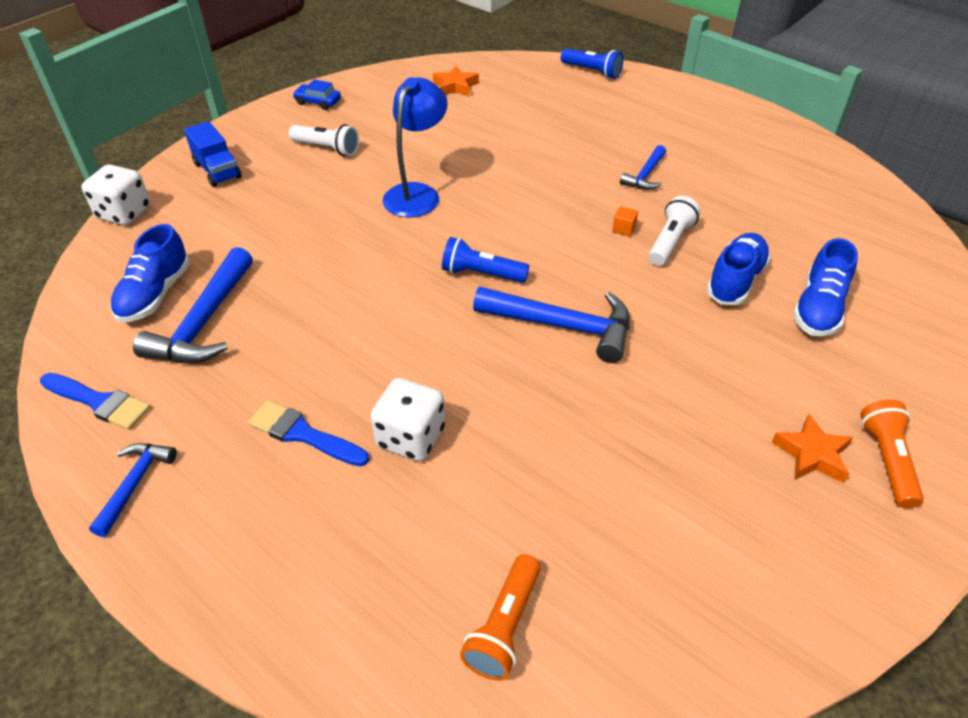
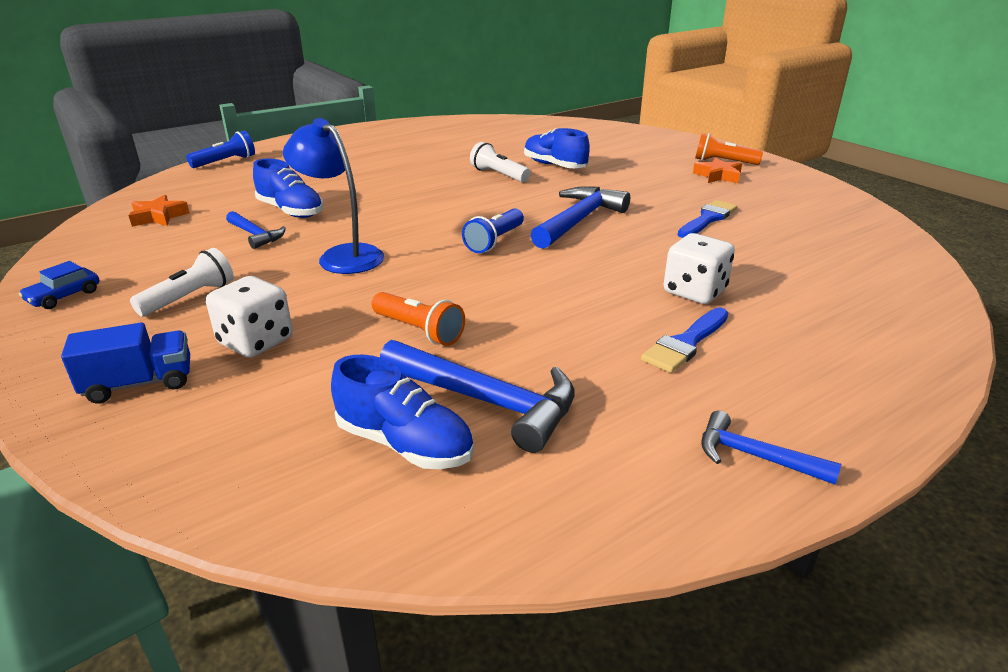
camera: 75 degrees left, 15 degrees down
(99, 402) = (611, 493): blue brush -> blue brush (707, 219)
(124, 213) = (159, 482): white dice -> white dice (256, 342)
(504, 627) = (873, 277): orange flashlight -> orange flashlight (419, 331)
(623, 229) = (472, 185): orange cube -> none
(645, 175) = (408, 169): blue hammer -> blue hammer (255, 235)
(818, 308) = (592, 152): blue shoe -> blue shoe (290, 211)

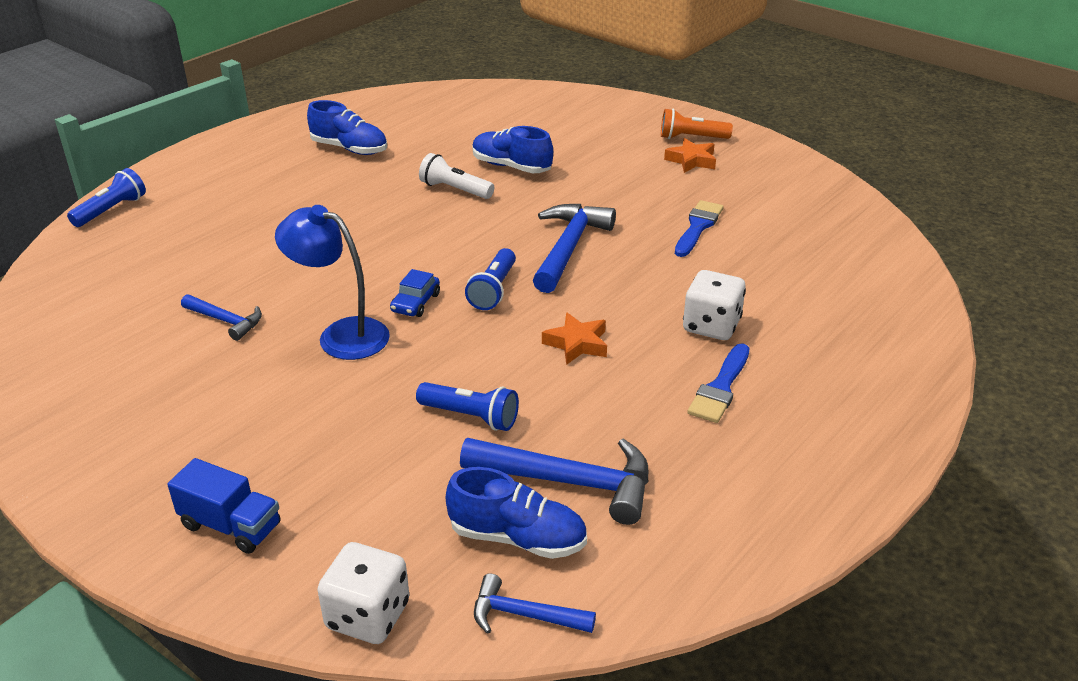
camera: 15 degrees left, 5 degrees up
(64, 296) = (65, 439): blue car -> blue car (415, 303)
(140, 383) = (231, 526): blue truck -> blue truck turned 60 degrees clockwise
(158, 217) = (90, 311): orange star -> orange star (577, 344)
(190, 297) = (210, 417): white flashlight -> none
(256, 342) = (316, 458): white dice -> white dice (368, 616)
(290, 211) = (244, 279): blue shoe -> blue shoe (349, 149)
(419, 331) = (471, 417): orange flashlight -> blue flashlight
(755, 456) = (806, 492): blue hammer -> blue hammer (525, 615)

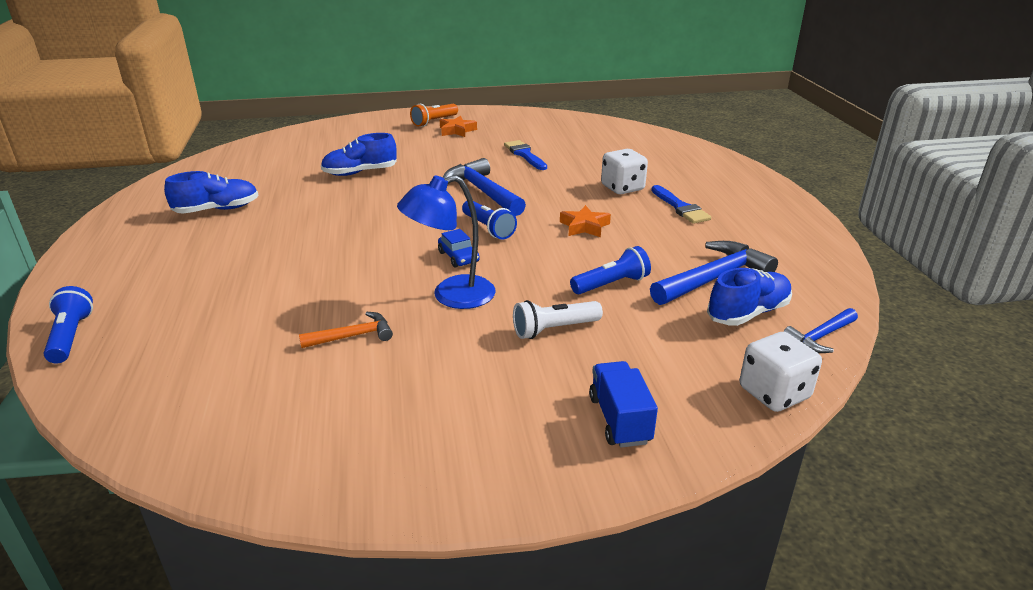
camera: 50 degrees left, 5 degrees down
(225, 321) = (352, 336): blue hammer -> orange hammer
(231, 526) = (619, 419): blue truck -> blue truck turned 75 degrees counterclockwise
(455, 190) = (350, 197): white flashlight -> white flashlight (554, 329)

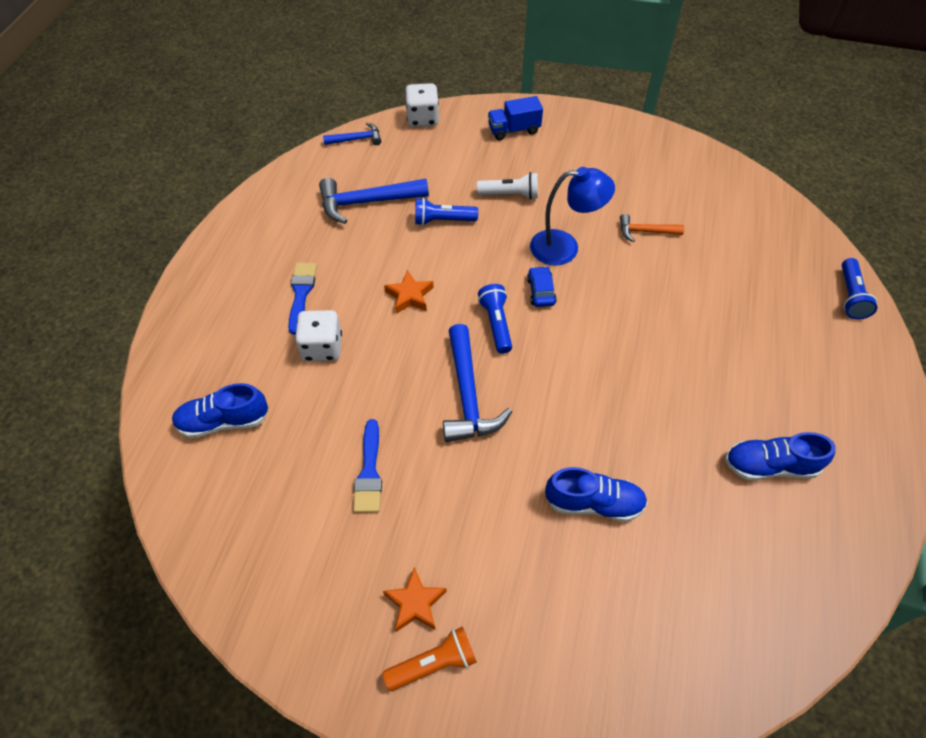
camera: 155 degrees left, 25 degrees up
(619, 419) = (514, 130): blue truck -> blue truck turned 60 degrees clockwise
(748, 313) = (378, 167): blue shoe -> blue shoe (224, 421)

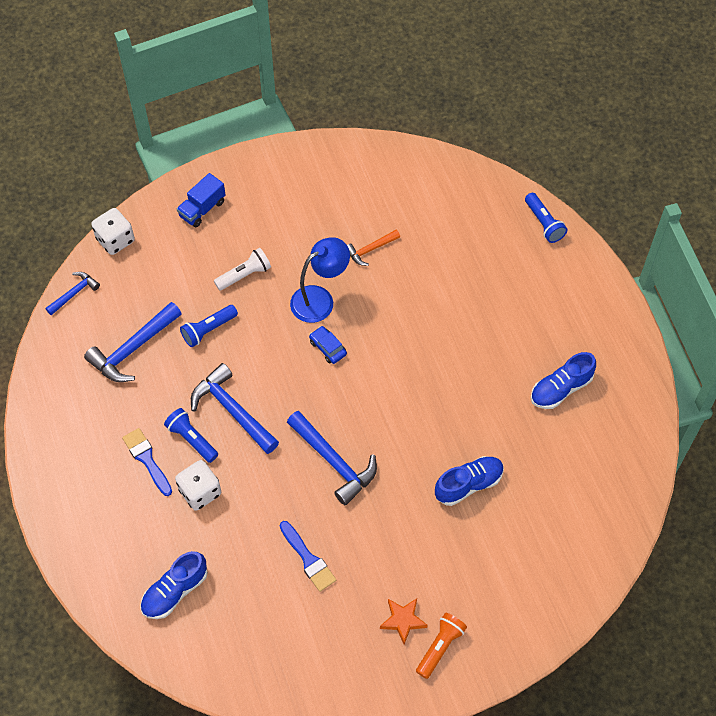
camera: 35 degrees left, 5 degrees up
(409, 296) = (233, 410): orange star -> blue hammer
(496, 324) = (314, 394): blue flashlight -> blue flashlight (192, 439)

